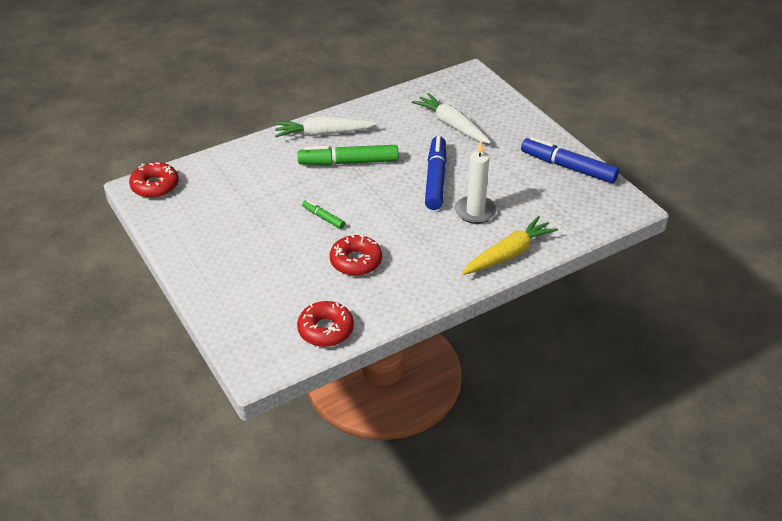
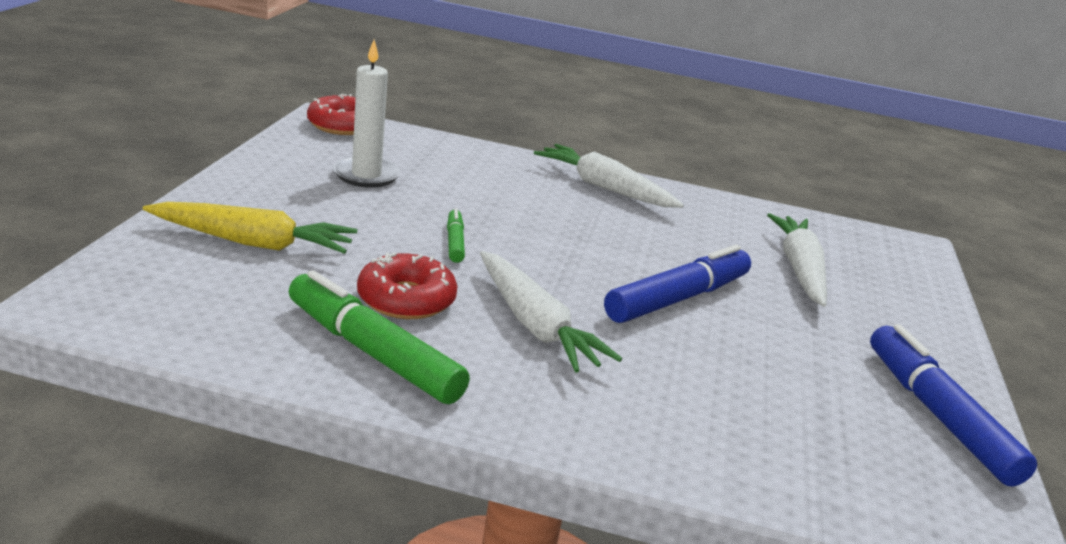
camera: 40 degrees right, 15 degrees down
(325, 330) = (221, 330): red donut -> none
(348, 162) = (587, 221): green marker -> green marker (372, 352)
(412, 234) = (535, 325): none -> white carrot
(475, 211) = (677, 363): white candle -> white candle (366, 175)
(509, 254) = (644, 442): yellow carrot -> yellow carrot (254, 243)

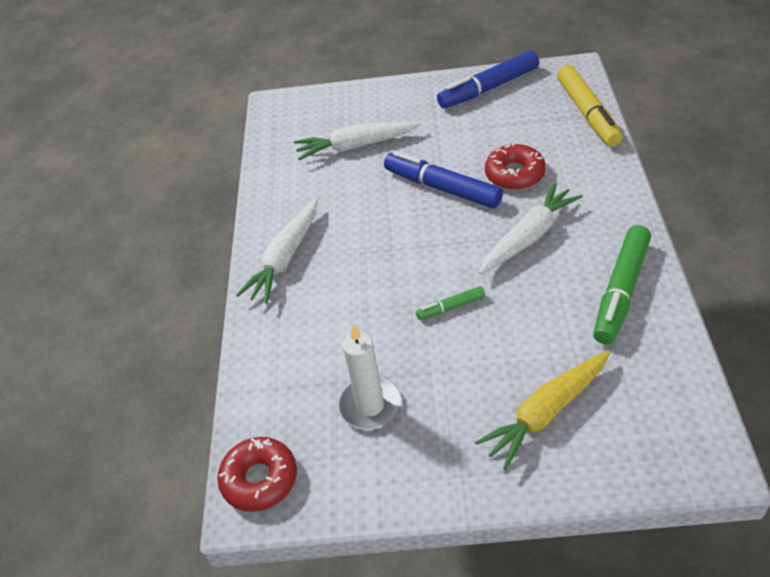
camera: 95 degrees left, 20 degrees up
(254, 243) = (546, 413): yellow carrot -> yellow carrot turned 120 degrees counterclockwise
(406, 299) = (550, 301): red donut -> red donut (514, 174)
(832, 495) = (587, 113): none -> yellow marker

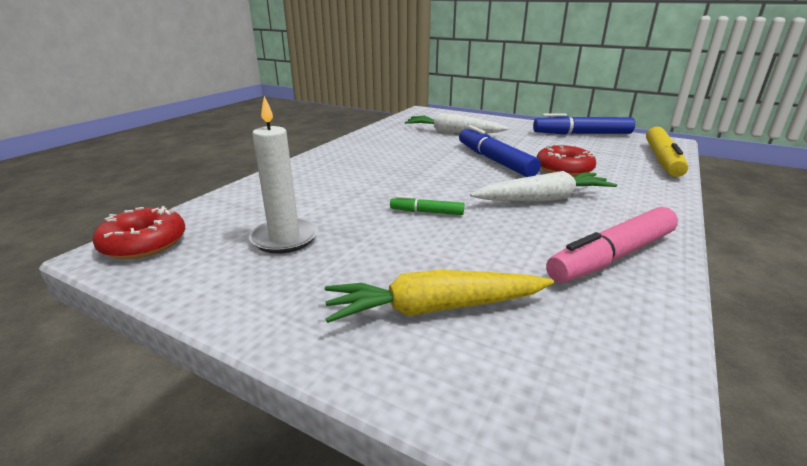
camera: 25 degrees right, 20 degrees down
(285, 259) = (340, 157): white carrot -> none
(621, 291) = (612, 256): green marker -> pink marker

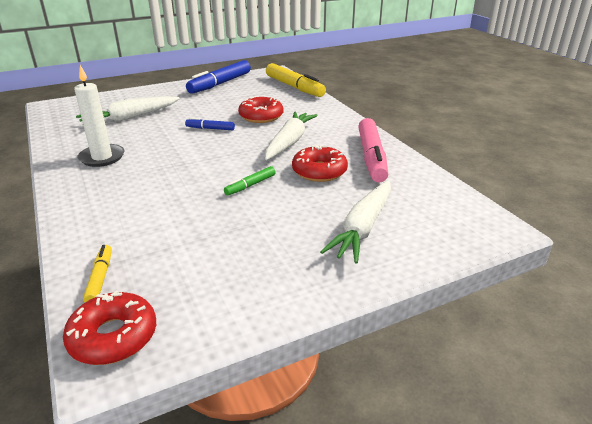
camera: 55 degrees left, 5 degrees up
(217, 209) = (100, 278): none -> yellow marker
(284, 238) = (209, 256): white candle -> white candle (102, 157)
(434, 309) = (362, 228): yellow carrot -> white carrot
(494, 160) = (210, 128): blue marker -> blue marker, size x0.49
(515, 236) = (319, 171): none -> red donut

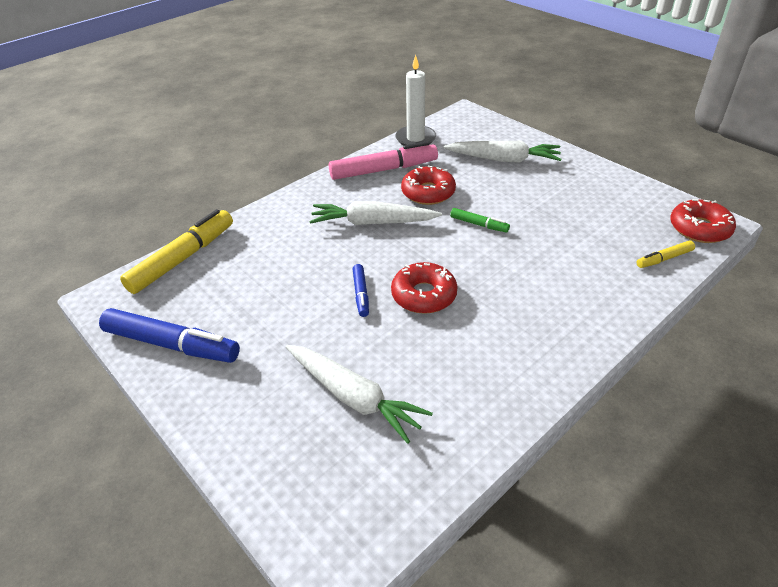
camera: 105 degrees left, 10 degrees up
(102, 157) = (490, 361): white candle -> white candle (415, 139)
(261, 116) = (305, 261): red donut -> red donut (424, 295)

